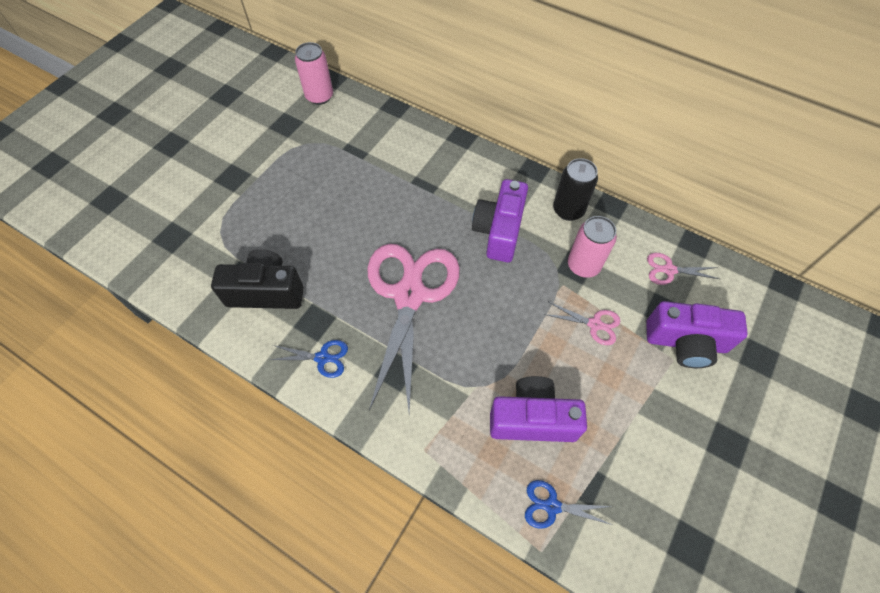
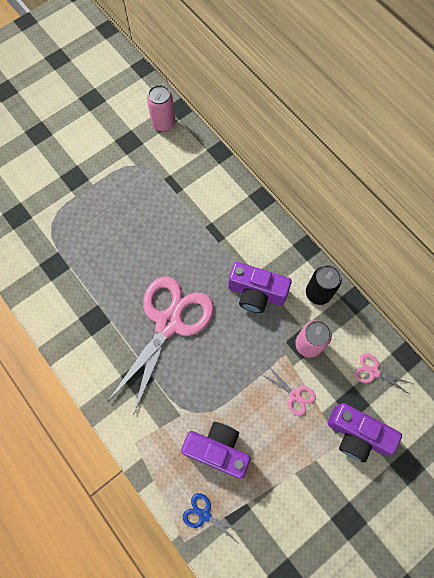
camera: 20 degrees right, 10 degrees up
(266, 292) = (68, 284): black camera -> none
(323, 358) = (90, 350): blue scissors -> none
(499, 231) = (256, 293): purple camera -> purple camera turned 105 degrees counterclockwise

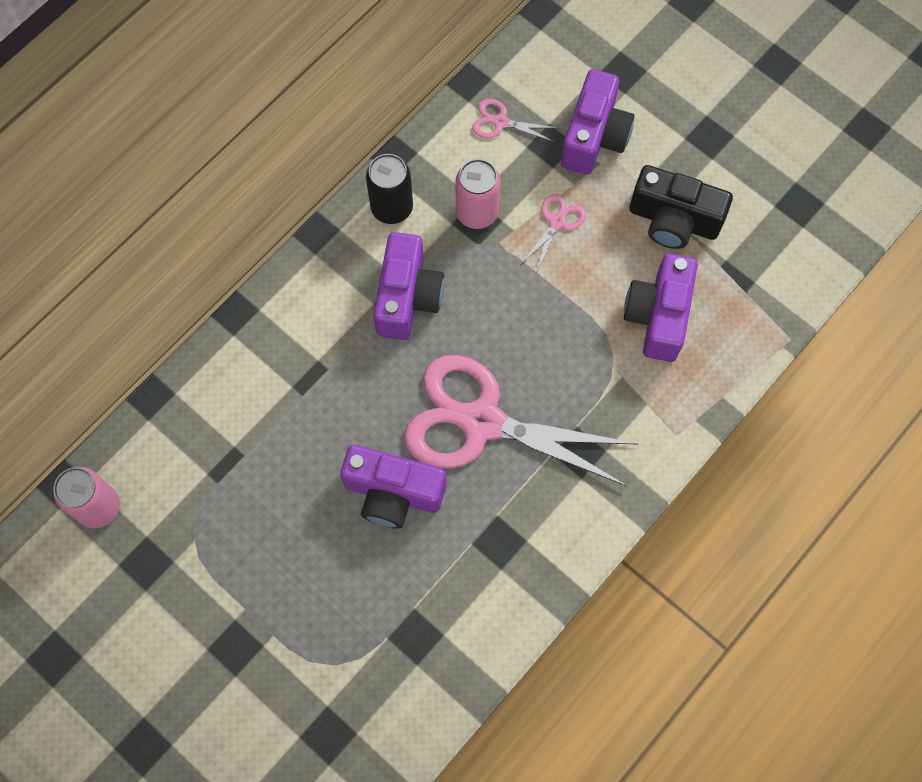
camera: 100 degrees left, 0 degrees up
(137, 266) = (393, 493): none -> purple camera
(204, 515) = (749, 319): blue scissors -> none
(286, 477) = (673, 220): none -> black camera
(373, 372) = (500, 122): pink scissors -> pink scissors turned 90 degrees clockwise

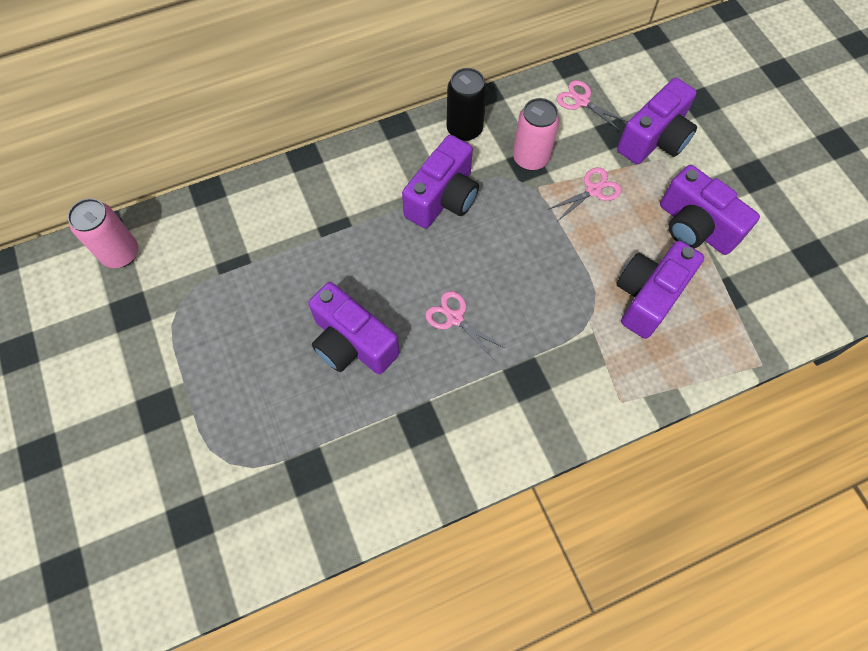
camera: 25 degrees right, 5 degrees down
(481, 422) = (454, 318): pink scissors -> pink scissors, size x0.40
(673, 220) = (695, 227): black camera -> purple camera

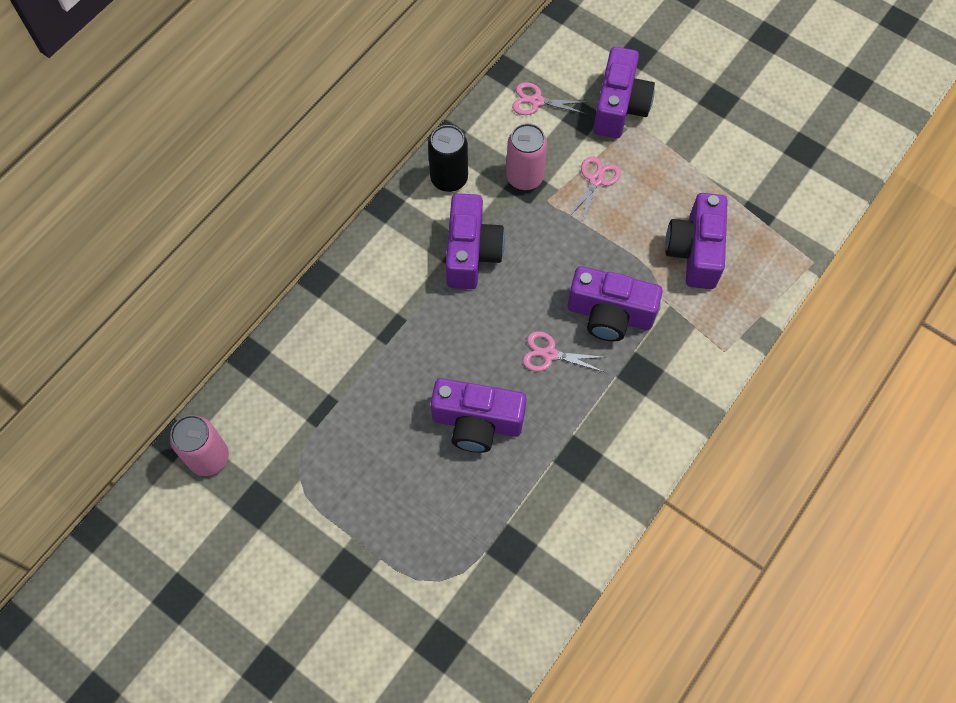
camera: 30 degrees left, 0 degrees up
(695, 227) = (697, 171): purple camera -> purple camera (609, 314)

